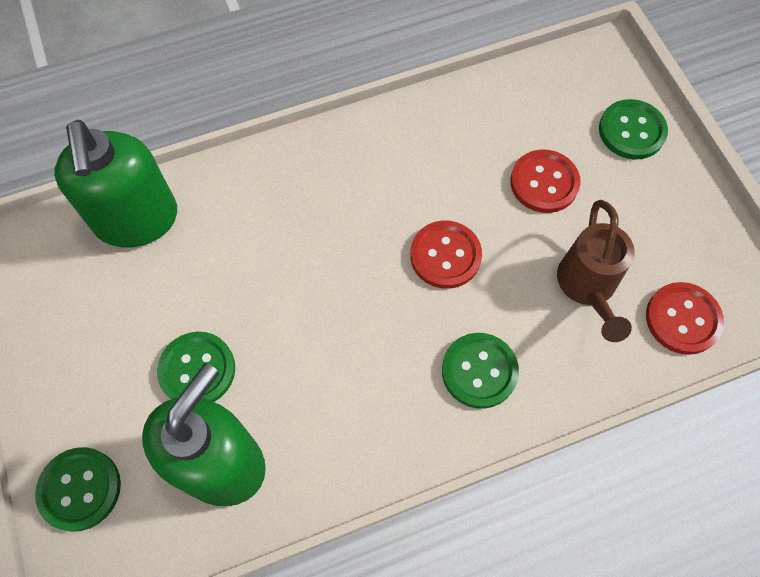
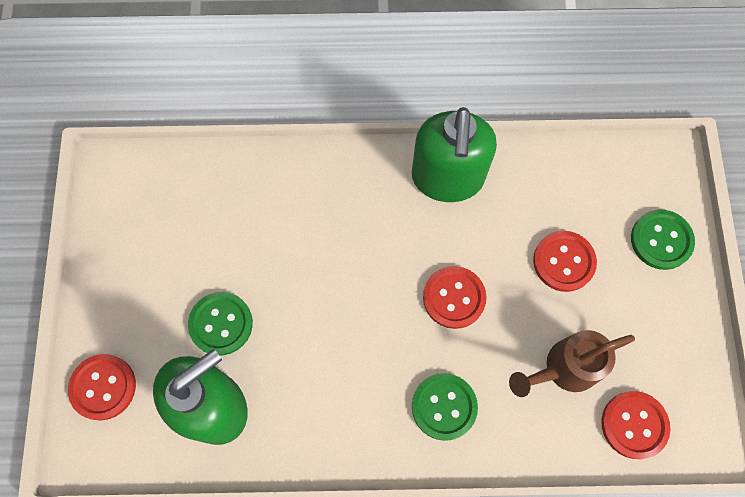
camera: 20 degrees right, 5 degrees up
(80, 489) = (103, 387): green button -> red button
(137, 220) = (215, 180): green soap dispenser -> green soap dispenser (447, 178)
(587, 288) = (563, 369): brown watering can -> brown watering can turned 45 degrees clockwise

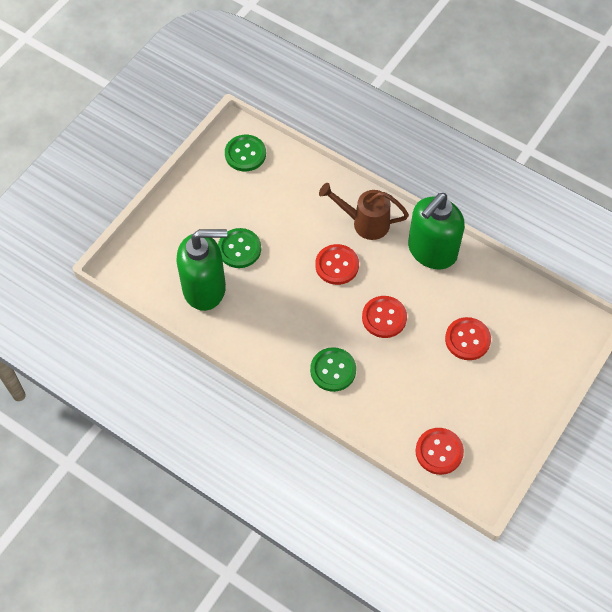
camera: 35 degrees right, 10 degrees down
(103, 387) = (153, 242): red button -> red button (337, 265)
(563, 369) = (420, 395): brown watering can -> brown watering can (364, 222)
(661, 240) = (540, 365): green button -> green button (245, 154)

